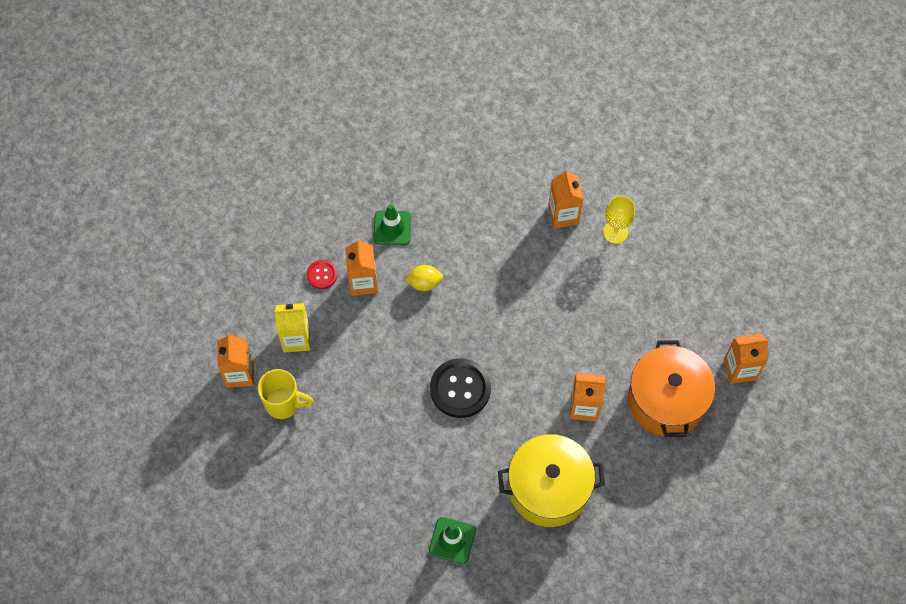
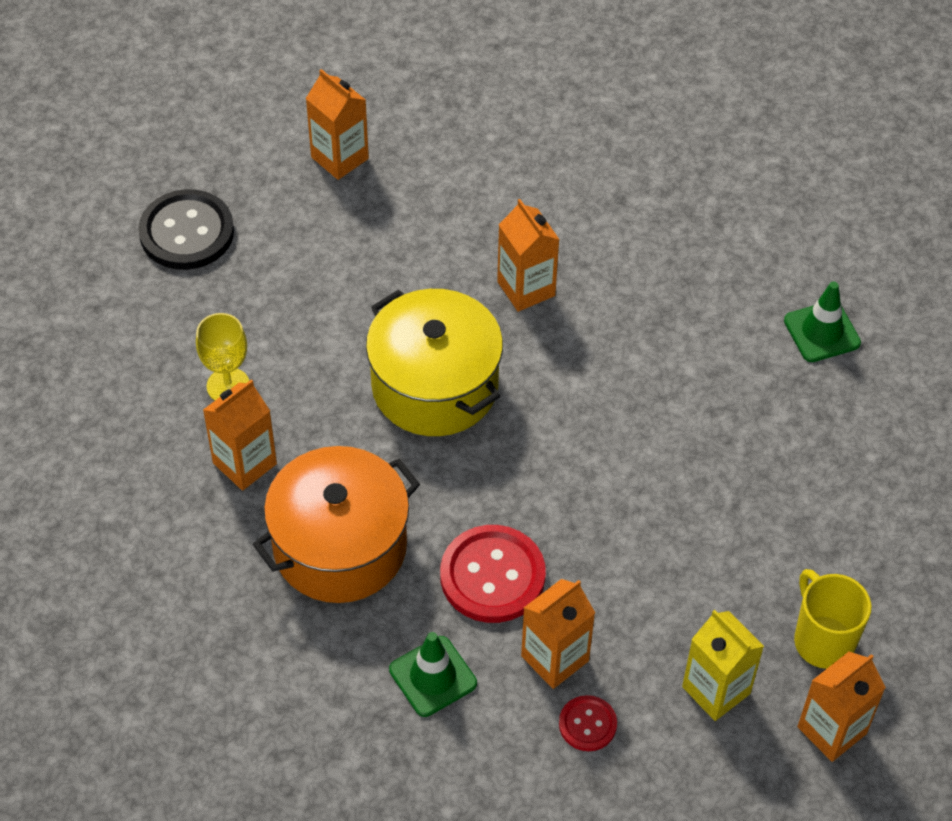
camera: 125 degrees left, 10 degrees down
(424, 283) = (492, 576): yellow lemon -> red button
(460, 389) = (616, 438): black button -> black button (187, 232)
(548, 489) = (667, 269): yellow pot -> yellow pot (435, 386)
(666, 400) = (445, 210): orange pot -> orange pot (340, 546)

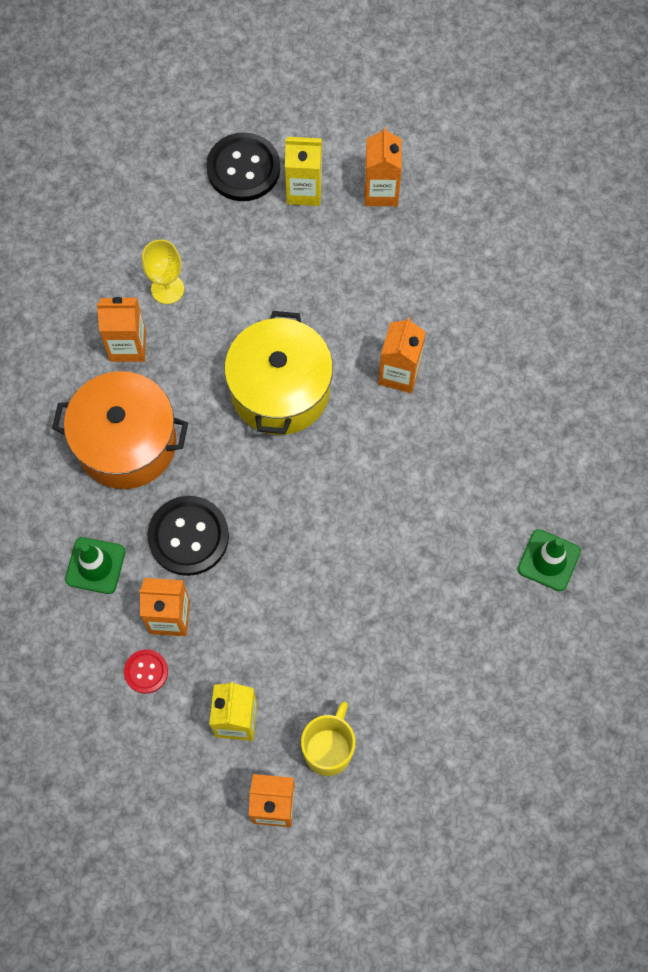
camera: 45 degrees right, 15 degrees up
(266, 208) = (304, 190): none -> yellow carton
(492, 576) = (188, 536): red button -> black button

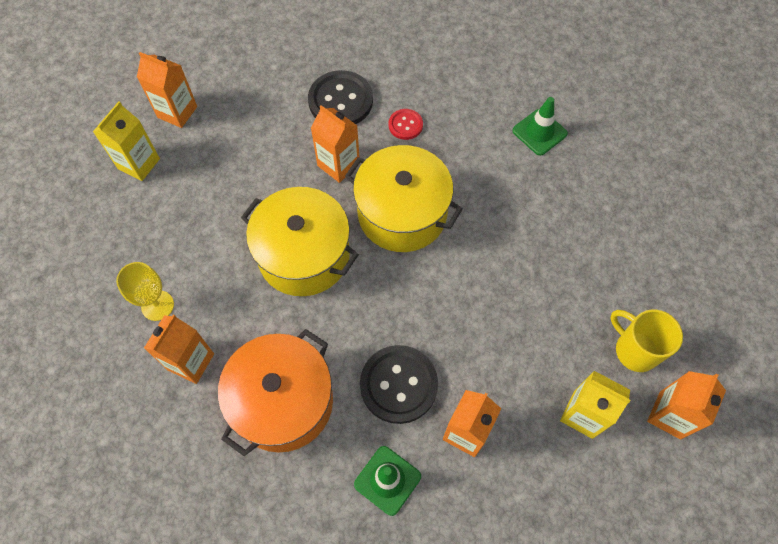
camera: 65 degrees left, 5 degrees down
(146, 672) = (509, 475): red button -> red button (405, 125)
(243, 169) = (87, 199): black button -> black button (340, 101)
(373, 461) = (402, 213): none -> yellow pot

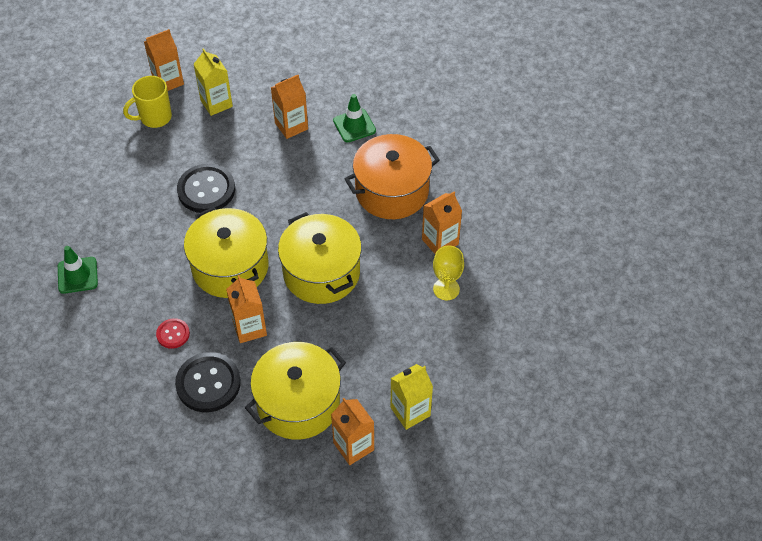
camera: 150 degrees left, 10 degrees down
(248, 122) = (298, 403): none -> yellow pot
(398, 385) = (313, 167): black button -> black button (206, 190)
(635, 350) = (154, 117): yellow mug -> yellow mug turned 75 degrees clockwise

